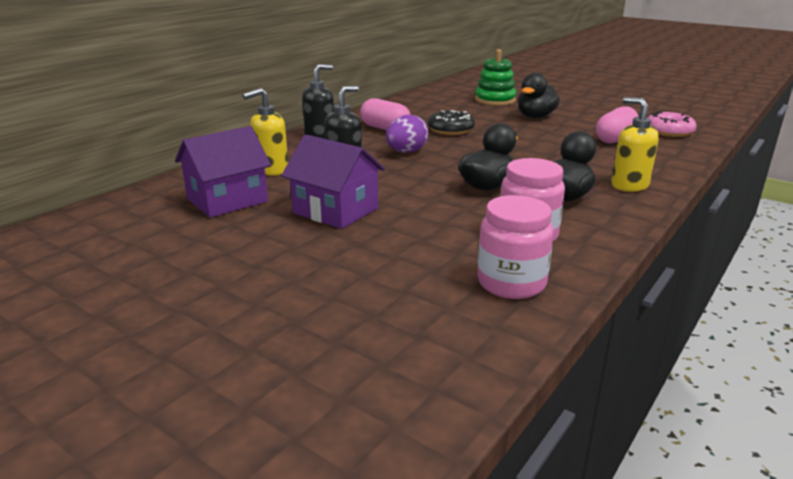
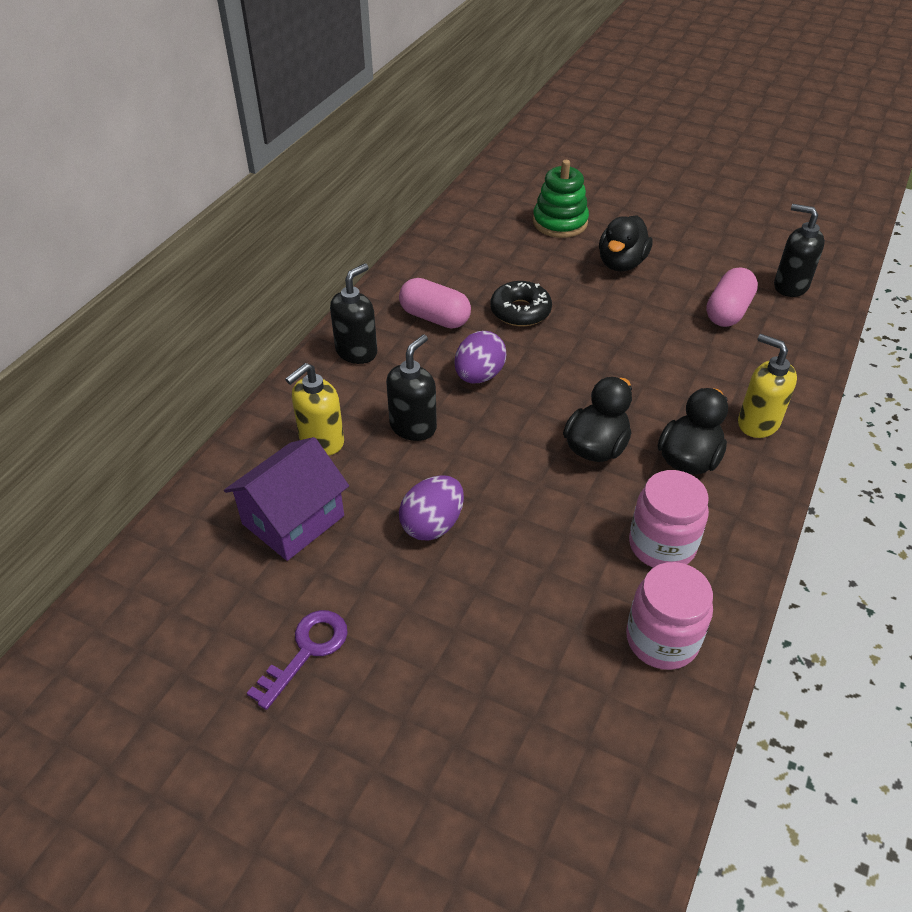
camera: 10 degrees left, 20 degrees up
(195, 260) = (306, 651): none -> purple key
(335, 210) = (432, 525): purple house -> purple egg
(669, 131) = (790, 286): pink donut -> black soap dispenser

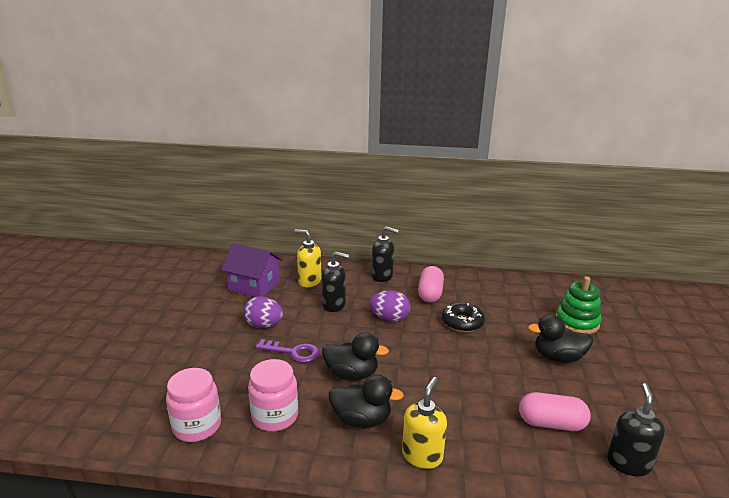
camera: 70 degrees right, 20 degrees down
(306, 651) = (176, 307): purple key -> purple key (293, 352)

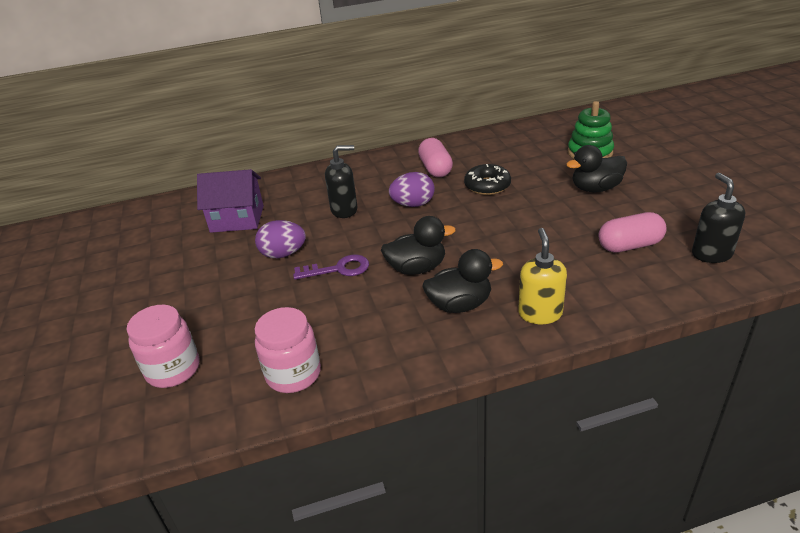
camera: 20 degrees left, 10 degrees up
(275, 416) = (370, 334): pink jar -> pink jar (173, 369)
(309, 281) = (297, 195): yellow soap dispenser -> none
(382, 276) = (373, 167): black soap dispenser -> none

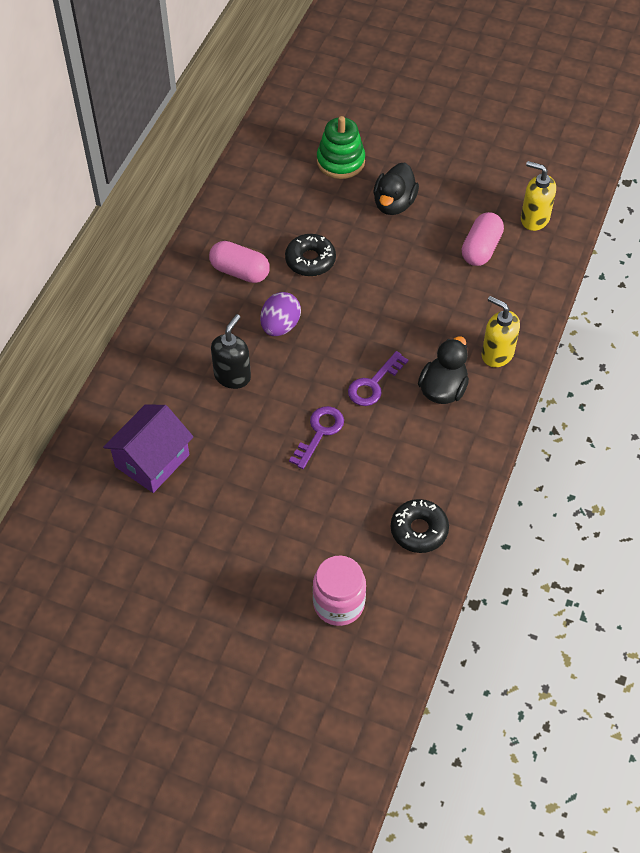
camera: 55 degrees left, 20 degrees up
(283, 254) = (255, 457): purple egg -> none
(293, 374) = (419, 530): pink jar -> black donut
(417, 268) = (373, 384): black duck -> purple key
(711, 254) = (534, 219): black soap dispenser -> yellow soap dispenser

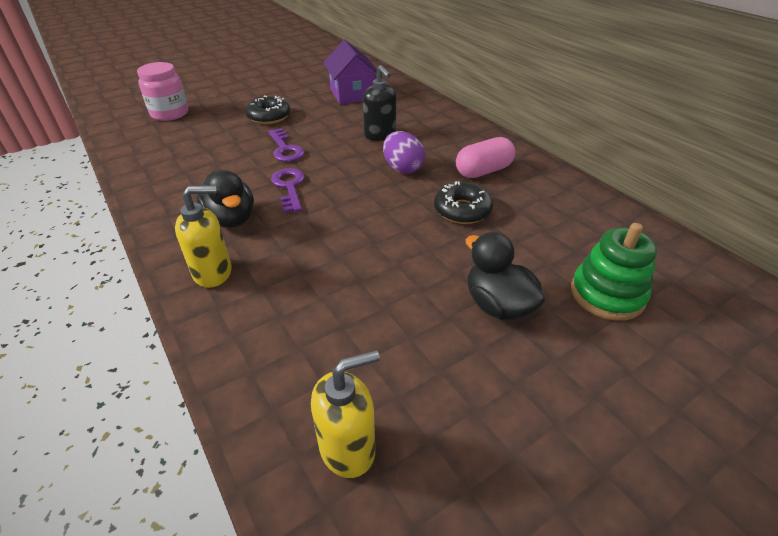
camera: 125 degrees right, 15 degrees down
(419, 530) = (154, 155): black donut -> black donut (269, 117)
(481, 249) = (355, 345): pink capsule -> none

